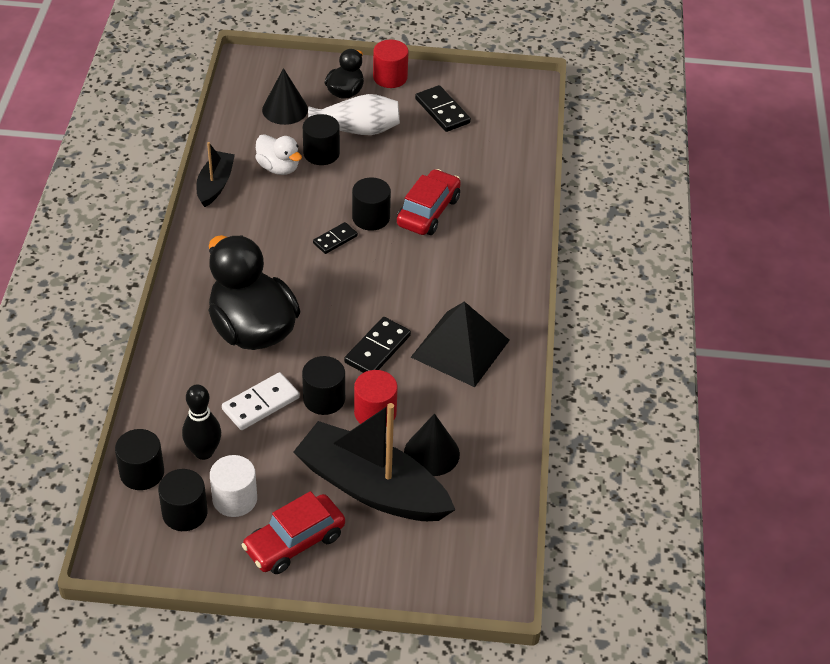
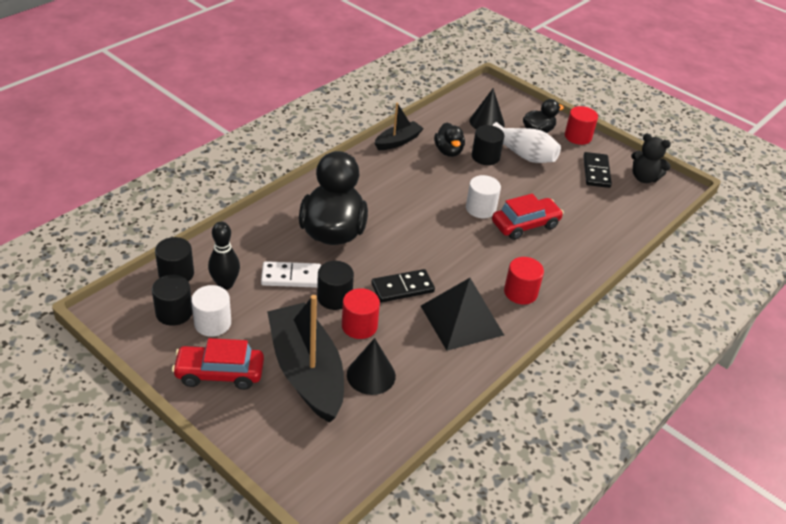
camera: 35 degrees right, 5 degrees down
(278, 168) = (448, 151): white duck -> black duck
(335, 240) = (442, 209): black domino -> none
(371, 217) = (480, 208): black cylinder -> white cylinder
(486, 287) = (520, 292): none -> red cylinder
(491, 93) = (644, 178): none -> black teddy bear

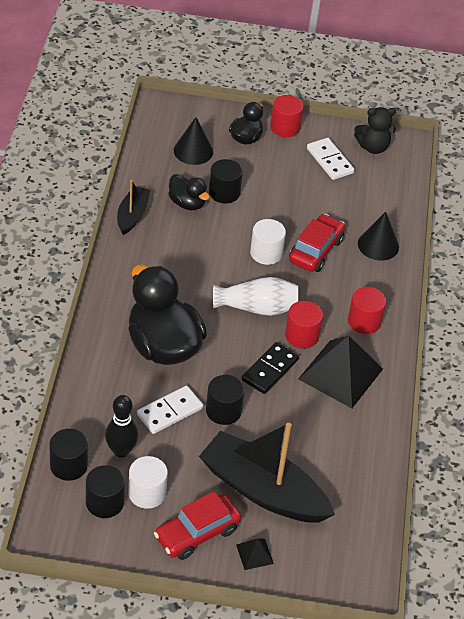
camera: 35 degrees left, 5 degrees up
(249, 416) = (254, 554): none -> black pyramid
(359, 326) = (267, 425): red cylinder -> red cylinder (302, 335)
(371, 375) = (314, 464): black cone -> black cone (378, 245)
(524, 155) = (255, 173): white vase -> white vase (257, 308)
(596, 172) = (330, 161): black domino -> white domino

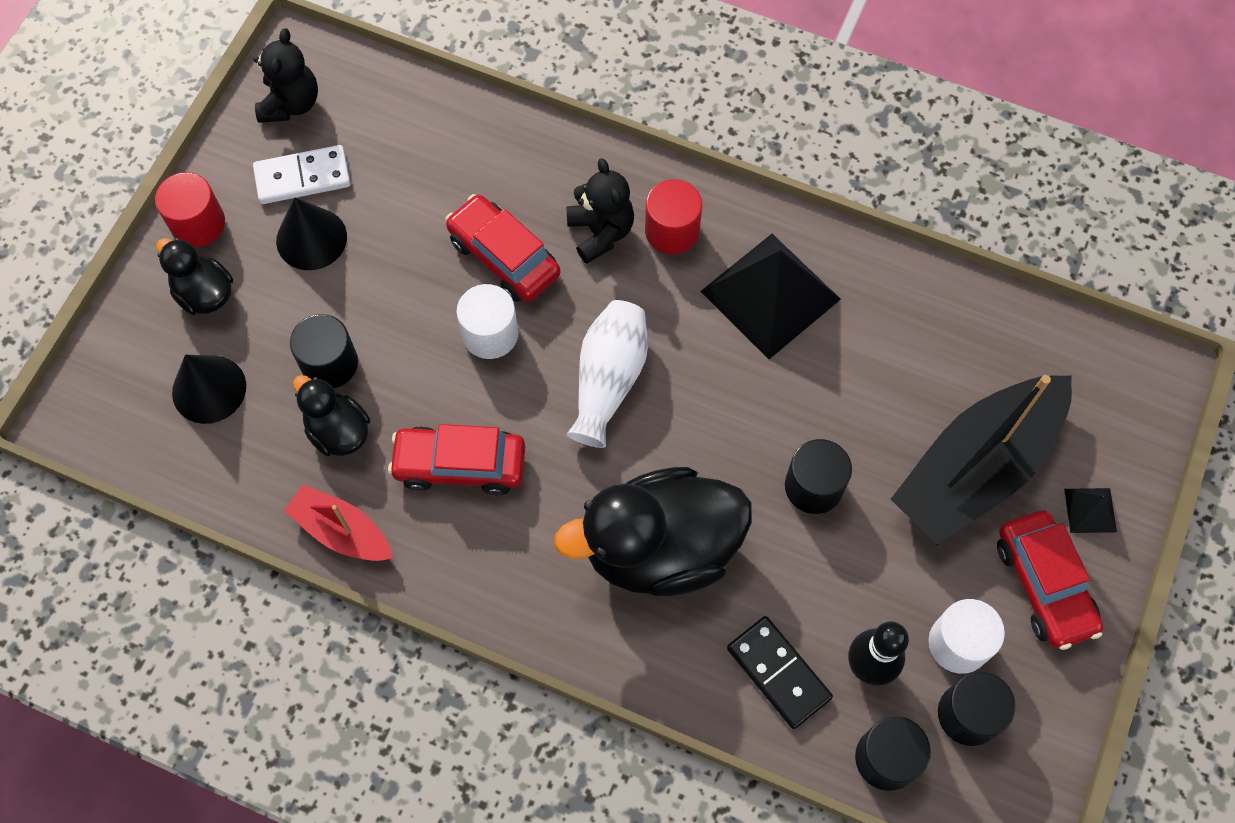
camera: 70 degrees left, 20 degrees up
(132, 215) = (341, 531): black boat -> red boat
(170, 412) = (801, 570): white domino -> none
(184, 254) = (460, 465): none -> red car
(187, 203) = (338, 431): black duck -> black duck turned 105 degrees counterclockwise
(269, 370) = (743, 395): black domino -> black domino (778, 673)
(302, 335) = (682, 329): red cylinder -> none
(349, 289) = (600, 232): none -> black teddy bear
(378, 245) = (515, 163): black cone -> black cone (311, 238)

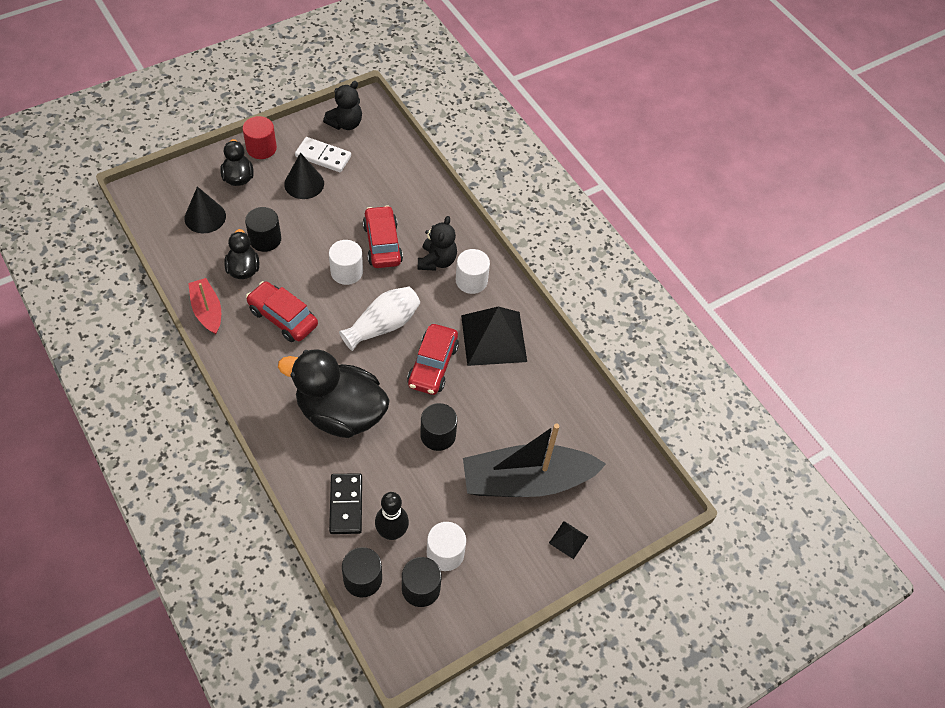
camera: 30 degrees right, 10 degrees down
(672, 231) = (471, 281): red cylinder -> white cylinder
(1044, 585) = (513, 557): red car -> red car (433, 365)

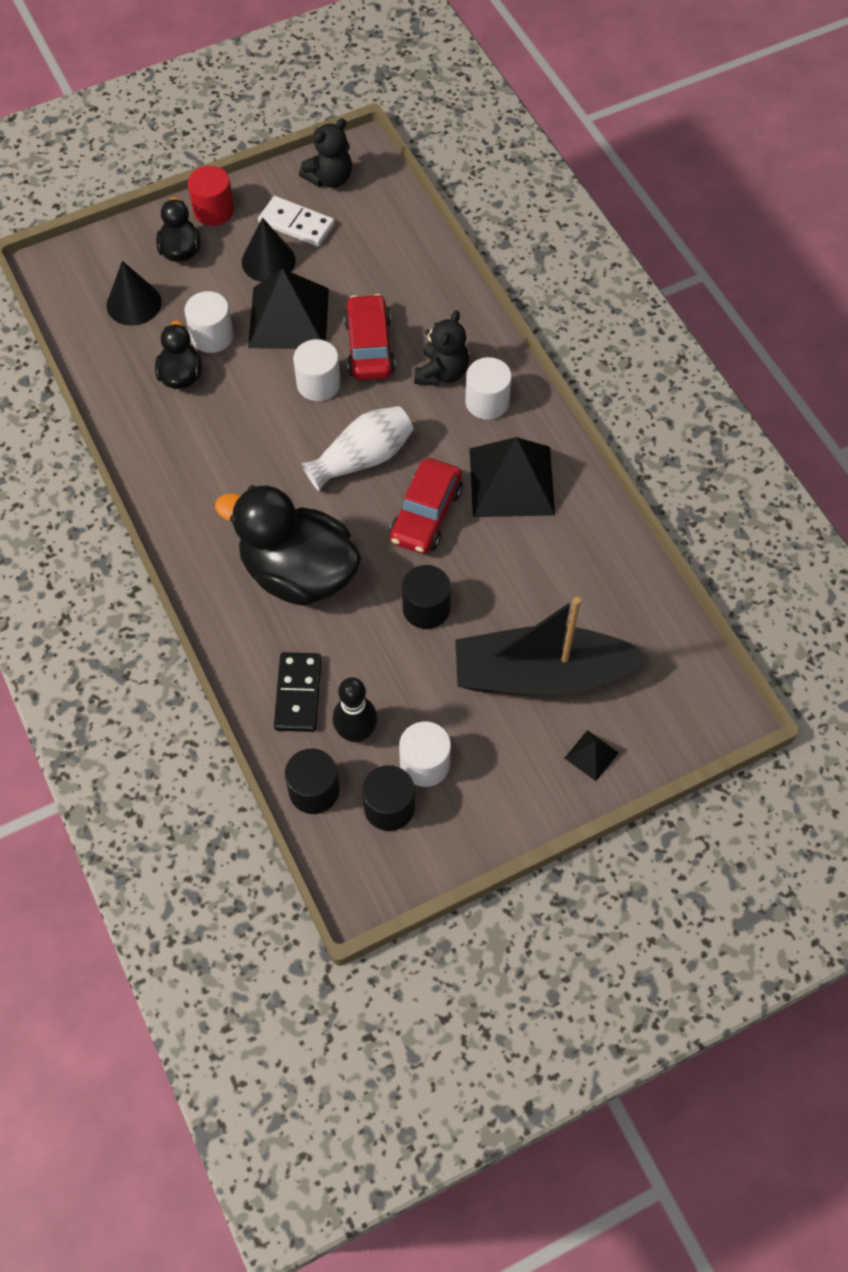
camera: 10 degrees right, 5 degrees up
(207, 311) = (130, 430): red boat -> none
(265, 239) = (212, 336): black cylinder -> white cylinder
(283, 318) = (230, 443): red car -> none
(321, 224) = (288, 318): none -> black pyramid

